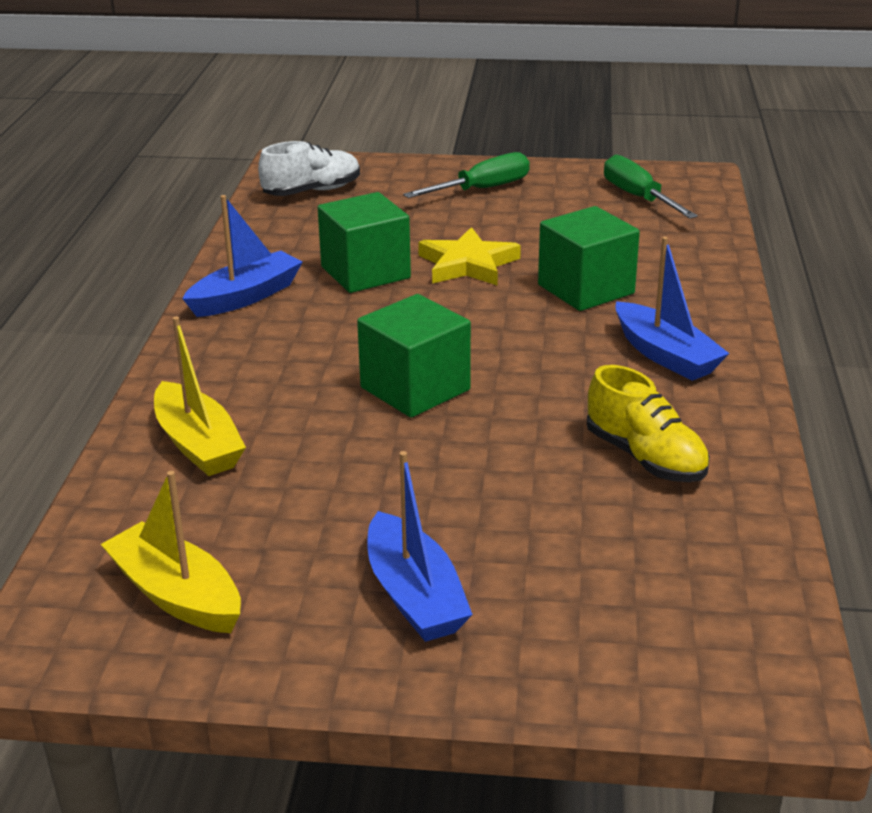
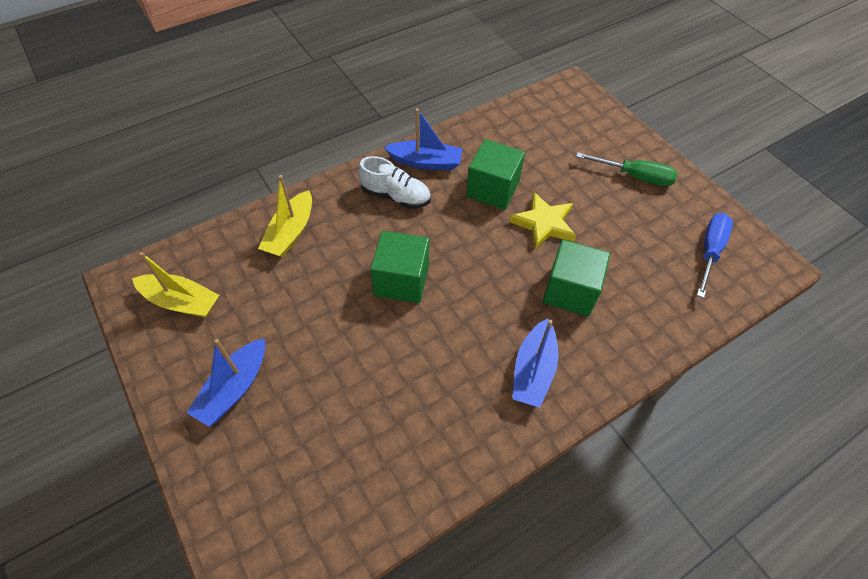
camera: 50 degrees right, 25 degrees up
(177, 595) = (181, 302): yellow boat -> yellow boat turned 105 degrees clockwise
(312, 191) = (553, 114): white shoe -> white shoe (395, 196)
(638, 197) = (709, 251): green screwdriver -> blue screwdriver
(645, 458) = (419, 419): yellow shoe -> none

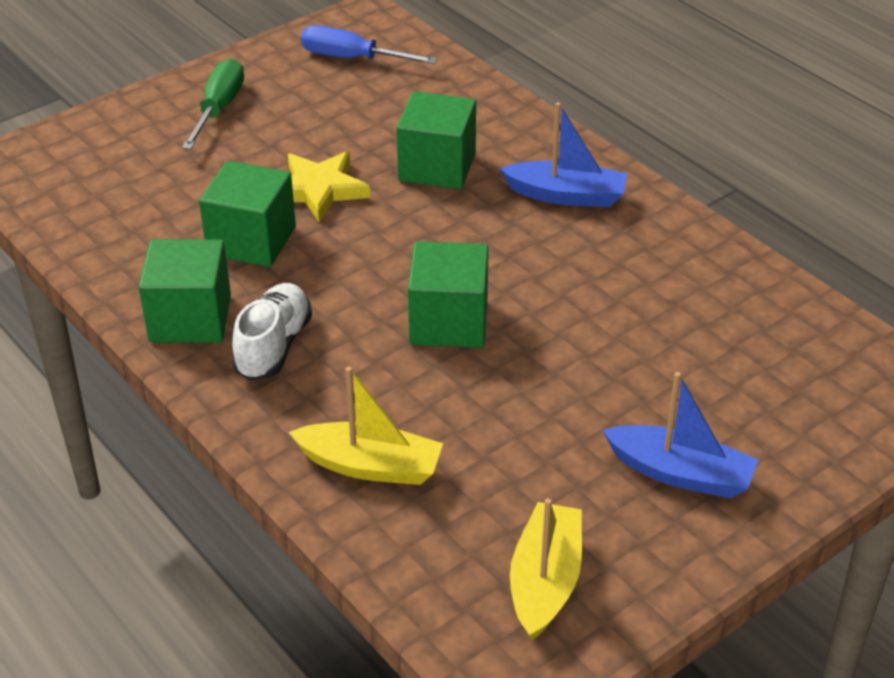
camera: 95 degrees left, 15 degrees down
(425, 162) = (190, 318): blue boat -> green cube

